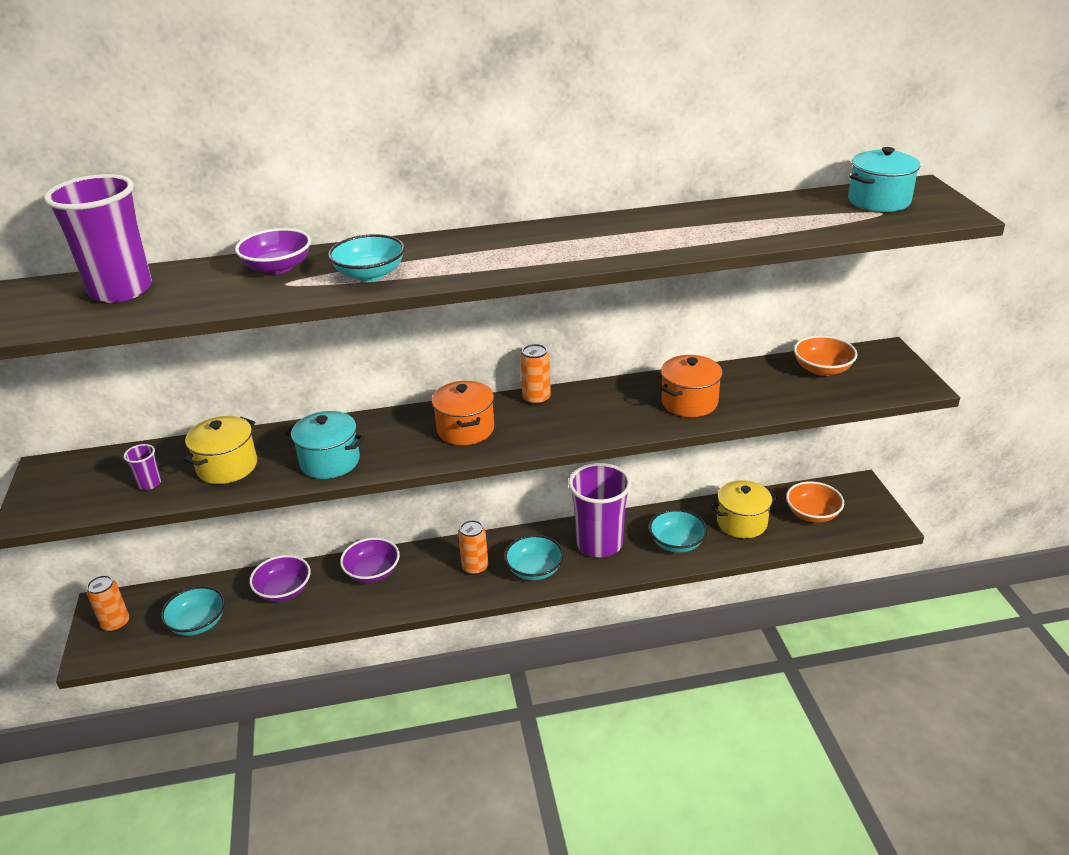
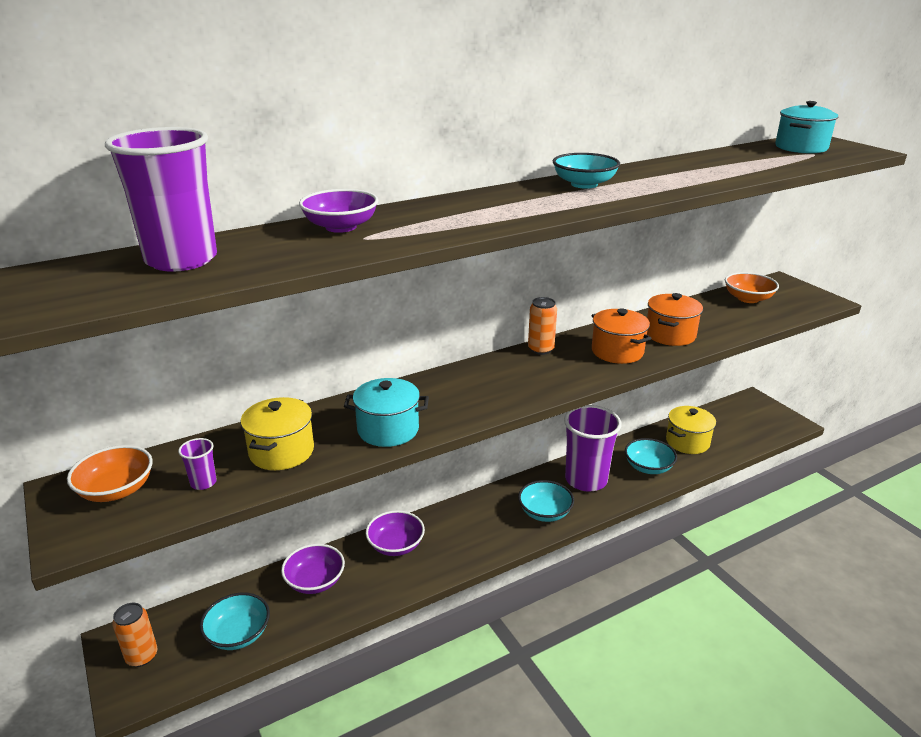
camera: 20 degrees left, 5 degrees down
(370, 274) = (443, 224): turquoise bowl -> turquoise bowl (584, 184)
(465, 429) = (498, 382): orange pot -> orange pot (617, 351)
(475, 567) = (490, 521): orange can -> none
(812, 514) = (735, 426): orange bowl -> orange bowl (116, 490)

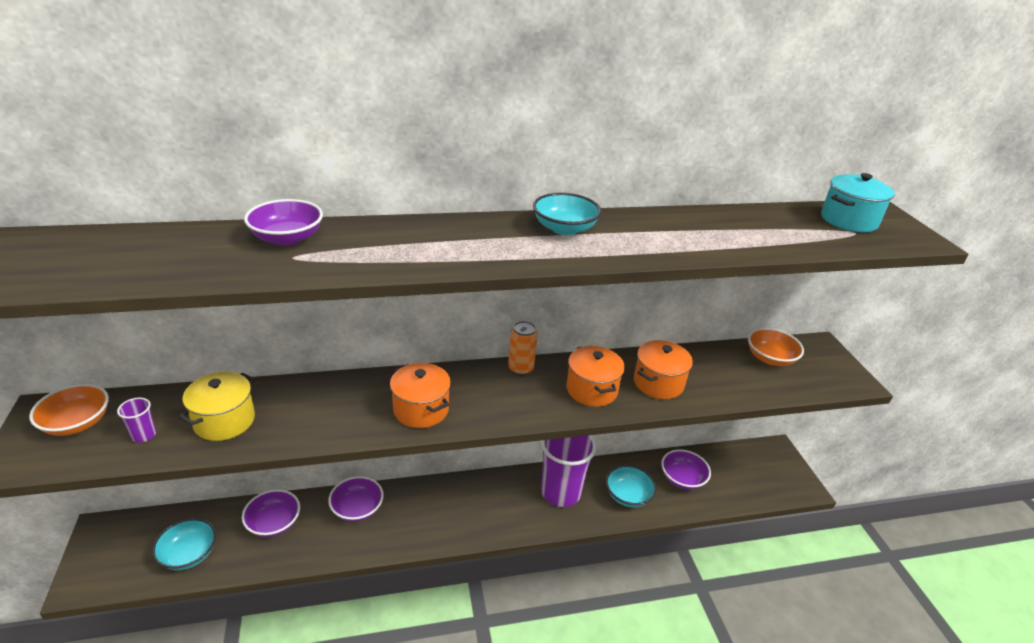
camera: 15 degrees right, 5 degrees up
(142, 656) = (109, 550): orange can -> none
(181, 260) = (120, 250): purple cup -> none
(388, 430) = (325, 422): turquoise pot -> none
(473, 399) = (421, 410): none -> orange pot
(545, 512) = (504, 515): turquoise bowl -> none
(687, 442) = (682, 479): yellow pot -> purple bowl

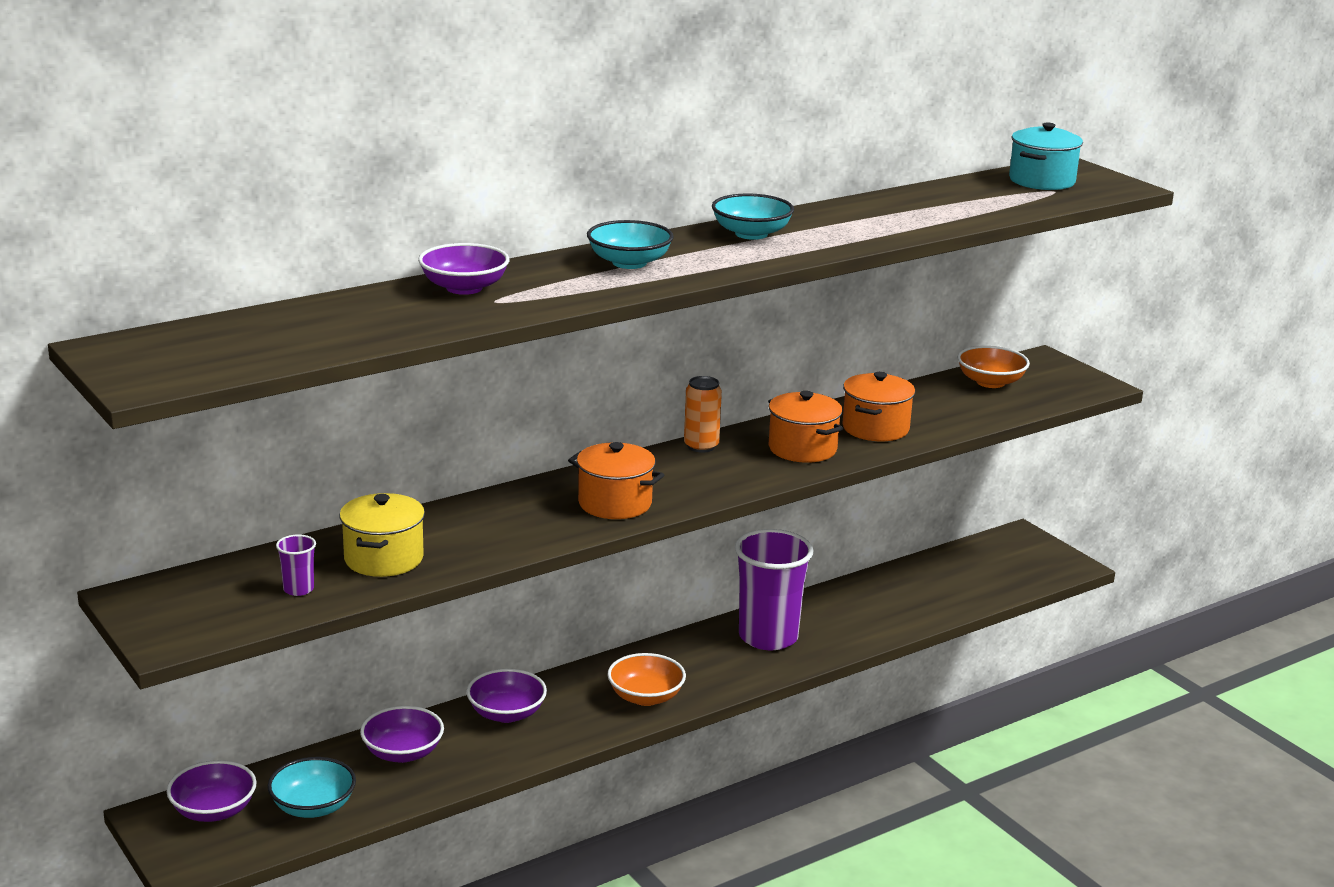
camera: 20 degrees left, 10 degrees down
(77, 423) = (196, 597): orange bowl -> orange bowl (646, 697)
(628, 495) = (857, 621): turquoise bowl -> turquoise bowl (629, 263)
(682, 479) = (916, 590): purple bowl -> purple bowl (213, 810)

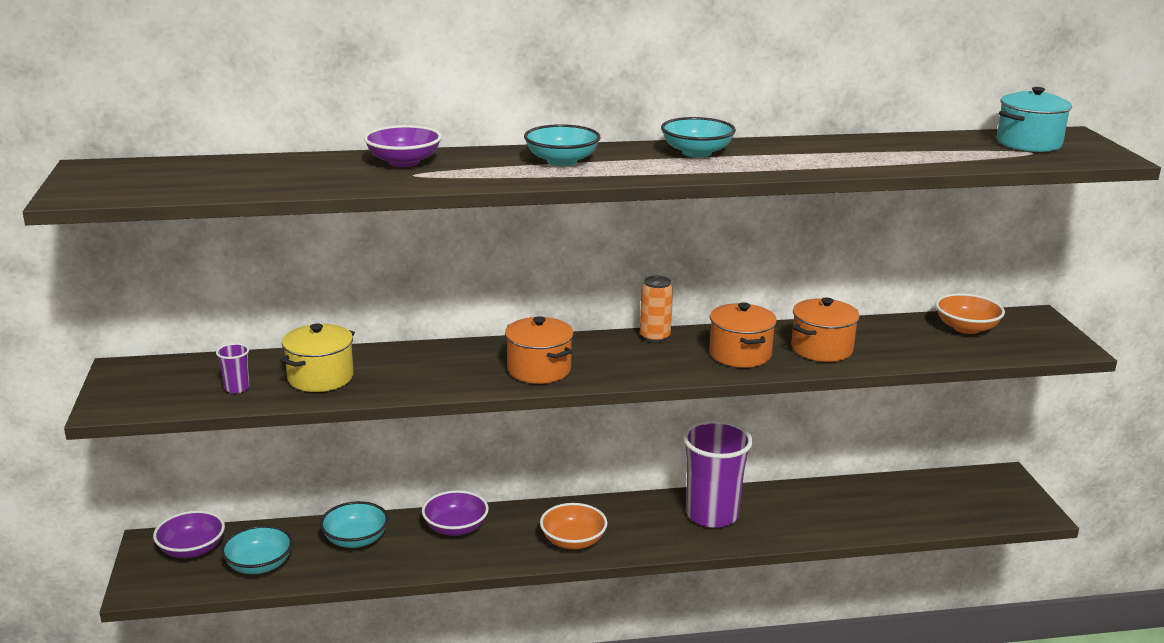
camera: 25 degrees right, 0 degrees up
(403, 753) = (355, 540): purple bowl -> turquoise bowl

